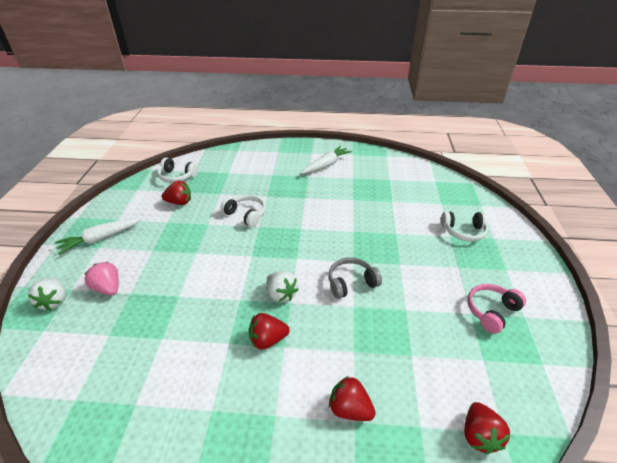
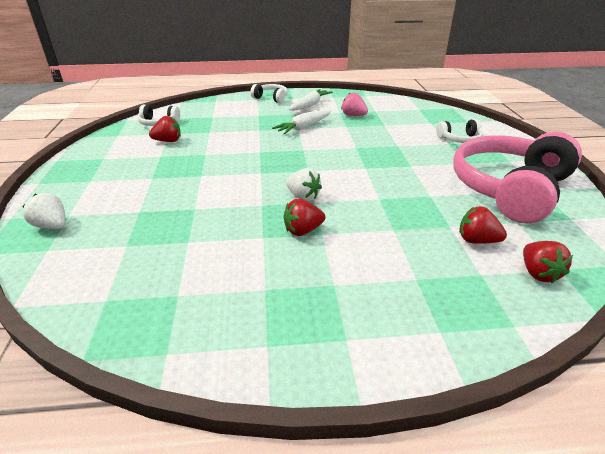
camera: 10 degrees left, 5 degrees down
(54, 301) = (52, 226): white strawberry -> white strawberry turned 150 degrees clockwise
(100, 239) = (89, 174): white carrot -> white carrot (303, 127)
(108, 288) = (112, 210): pink strawberry -> pink strawberry (353, 116)
(246, 215) = (243, 144): white headphones -> white headphones (271, 98)
(350, 409) = (407, 270): red strawberry -> red strawberry (477, 240)
(351, 283) = (370, 182): grey headphones -> none
(491, 311) = (509, 189): pink headphones -> pink headphones, size x2.35

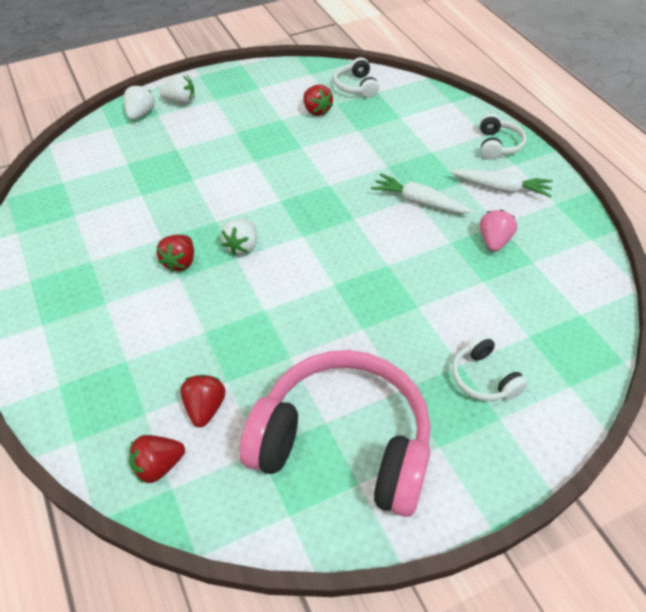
camera: 70 degrees right, 15 degrees up
(65, 199) = (180, 101): none -> white strawberry
(303, 230) = (180, 262): red strawberry -> red strawberry turned 120 degrees counterclockwise

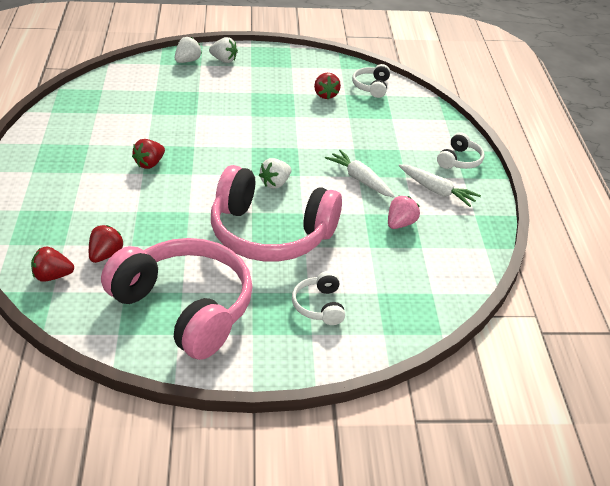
camera: 20 degrees right, 10 degrees down
(242, 246) = (201, 168): white strawberry -> white strawberry (275, 183)
(372, 305) = (270, 233): none -> pink headphones

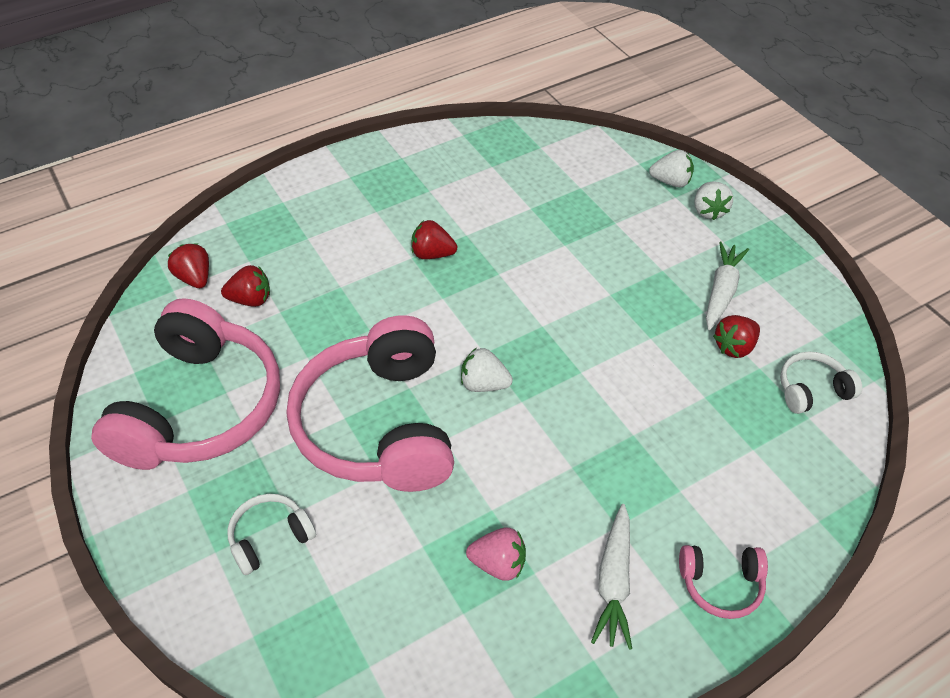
camera: 65 degrees right, 10 degrees up
(360, 180) = (564, 473): white carrot -> white carrot (721, 291)
(459, 160) = (721, 584): white headphones -> pink headphones

